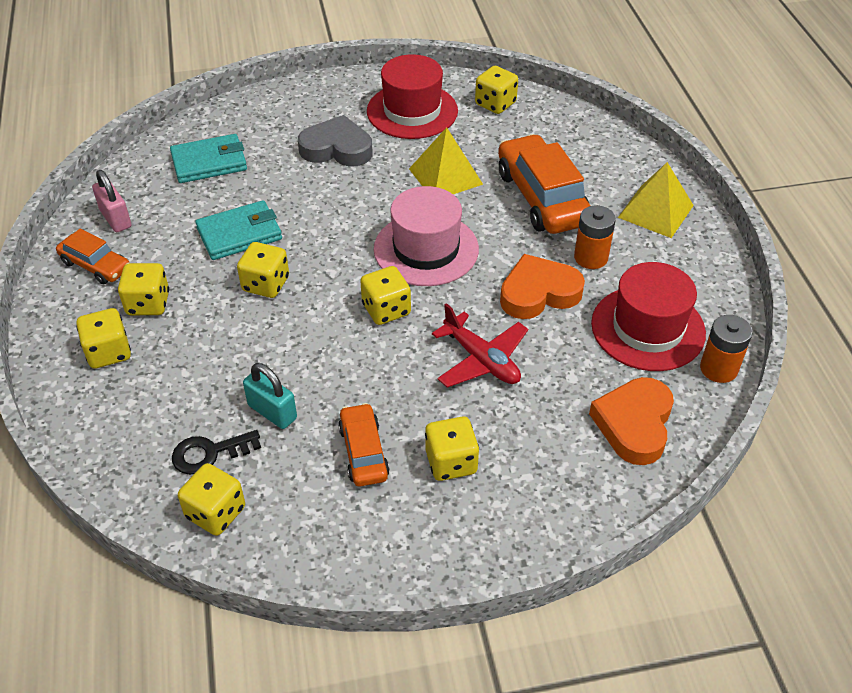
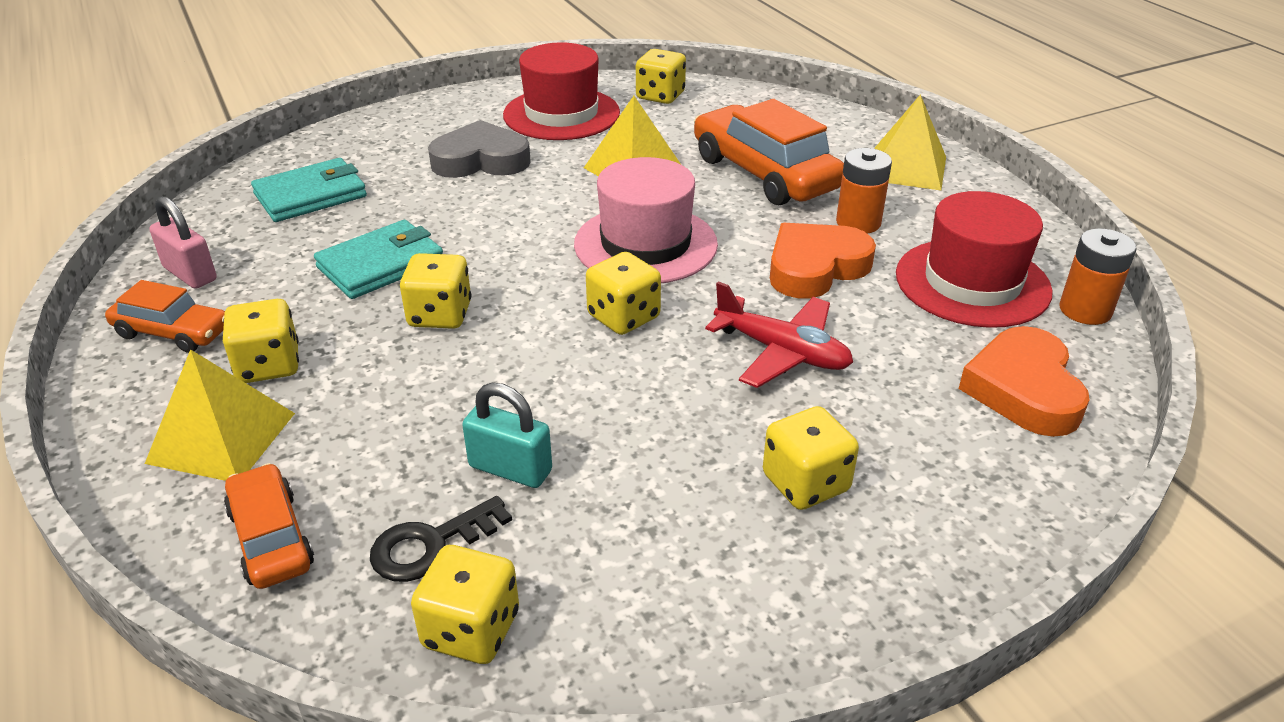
camera: 15 degrees left, 10 degrees down
(109, 352) = (222, 437): yellow dice -> yellow pyramid
(363, 452) = (672, 495): orange car -> orange car (271, 538)

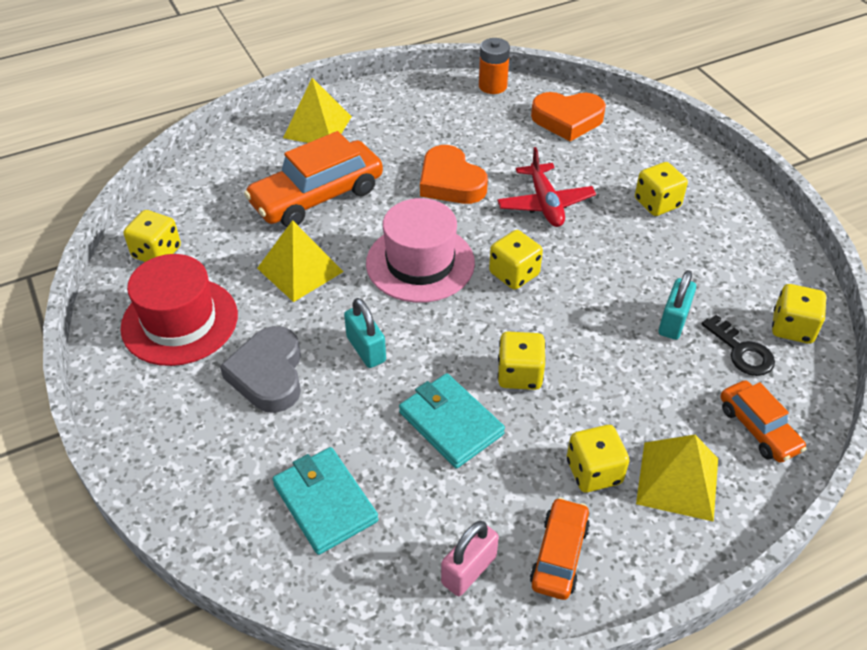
camera: 90 degrees left, 10 degrees up
(271, 538) = (758, 428): orange car -> orange car turned 90 degrees counterclockwise
(504, 211) = (366, 349): none -> turquoise padlock
(782, 352) = (545, 204): red plane -> red plane turned 135 degrees clockwise
(858, 222) = (393, 157): orange battery -> none
(972, 283) = (466, 120): red hat -> none

